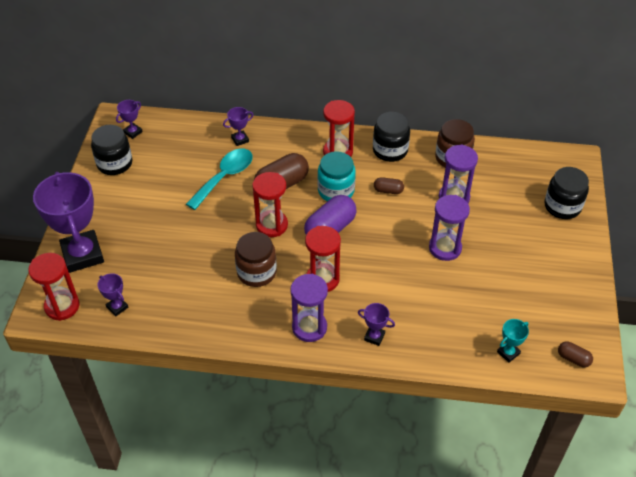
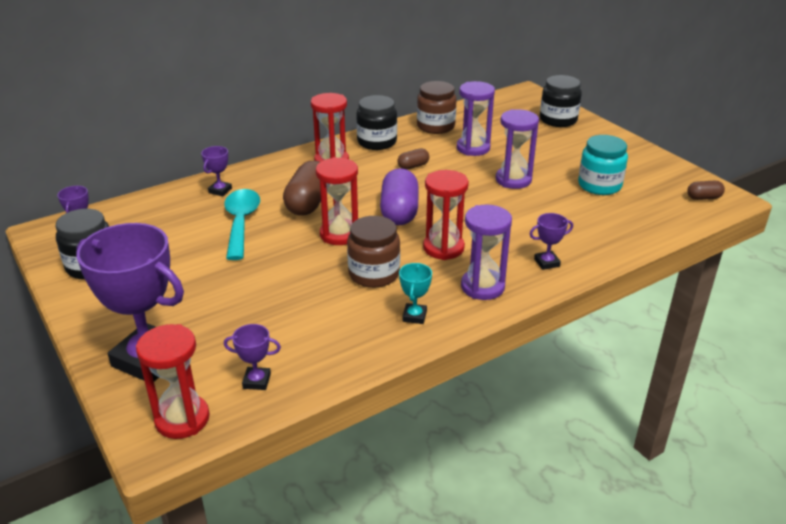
camera: 40 degrees left, 15 degrees down
(336, 191) = (367, 185): turquoise jar -> turquoise jar (599, 185)
(508, 353) = (658, 218): turquoise trophy -> turquoise trophy (414, 316)

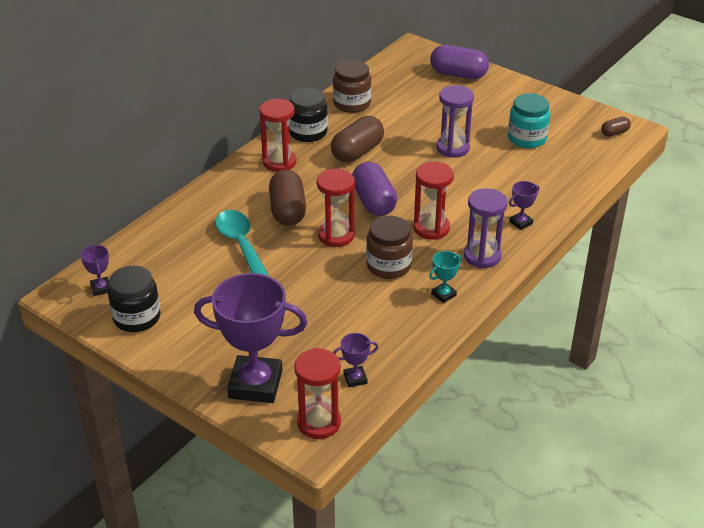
camera: 20 degrees left, 5 degrees up
(220, 191) = (196, 216): purple trophy -> none
(413, 166) = (357, 152): brown capsule -> brown capsule, size x1.97
(414, 316) = (443, 294): turquoise trophy -> turquoise trophy turned 60 degrees clockwise
(473, 148) = (399, 121): purple hourglass -> none
(558, 120) = (458, 74): black jar -> purple capsule

